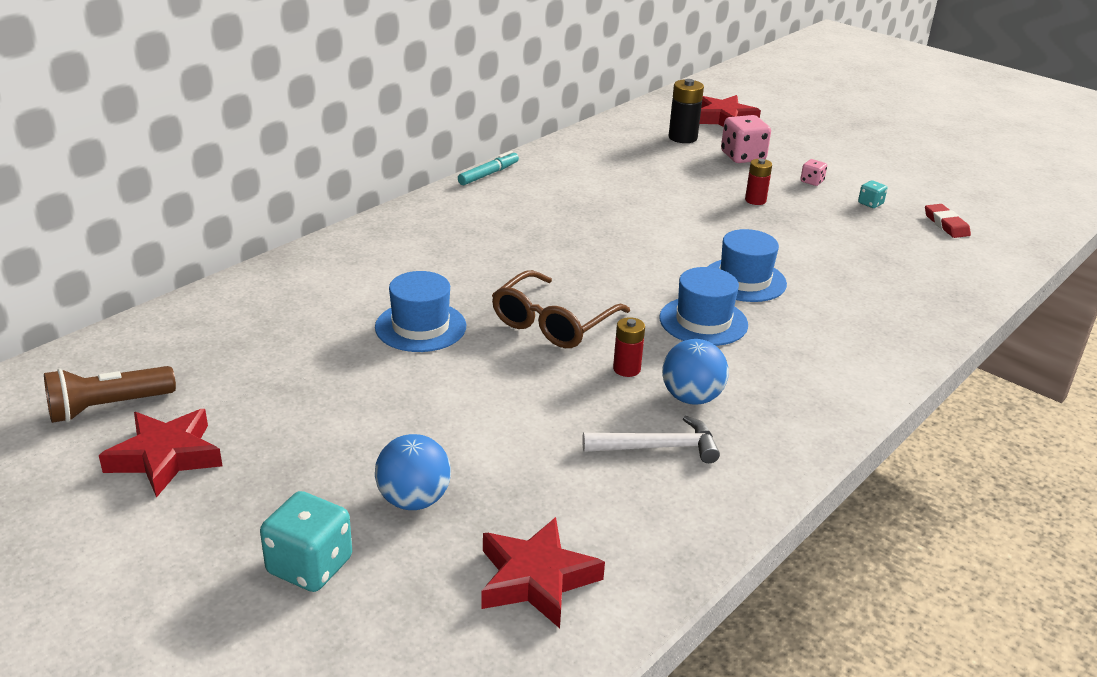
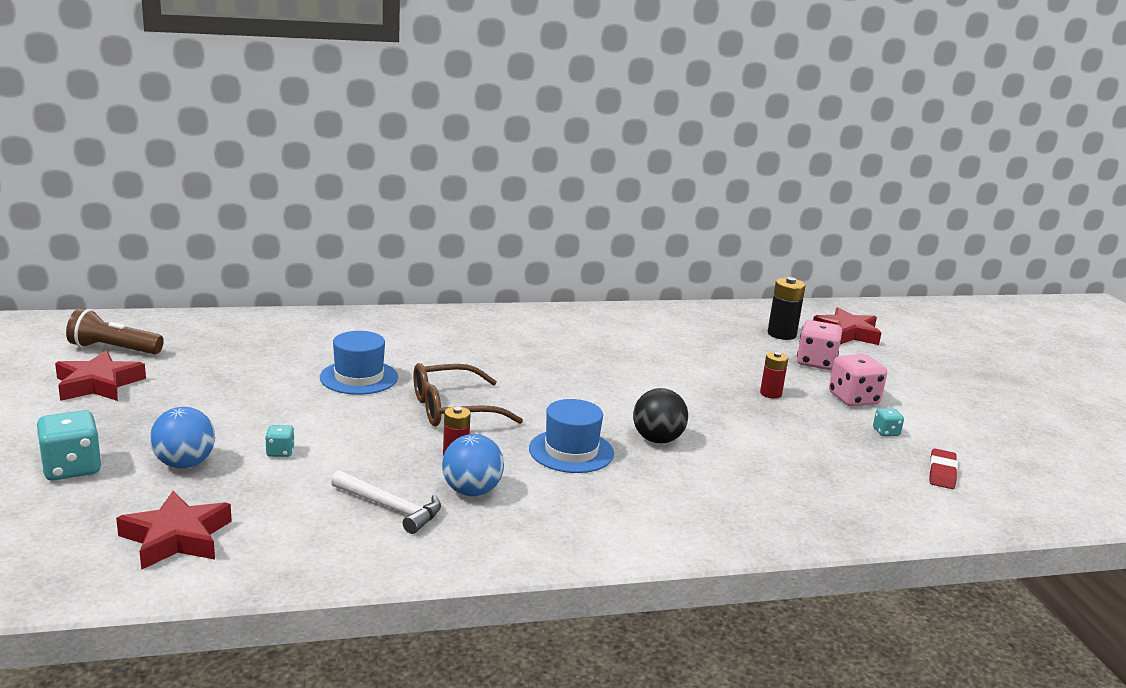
camera: 35 degrees right, 10 degrees down
(480, 441) = (280, 452): none -> turquoise dice
(488, 174) = (569, 309): turquoise marker -> none
(744, 280) = (657, 440): blue hat -> black ball
(812, 181) = (853, 399): pink dice -> pink dice, size x1.96

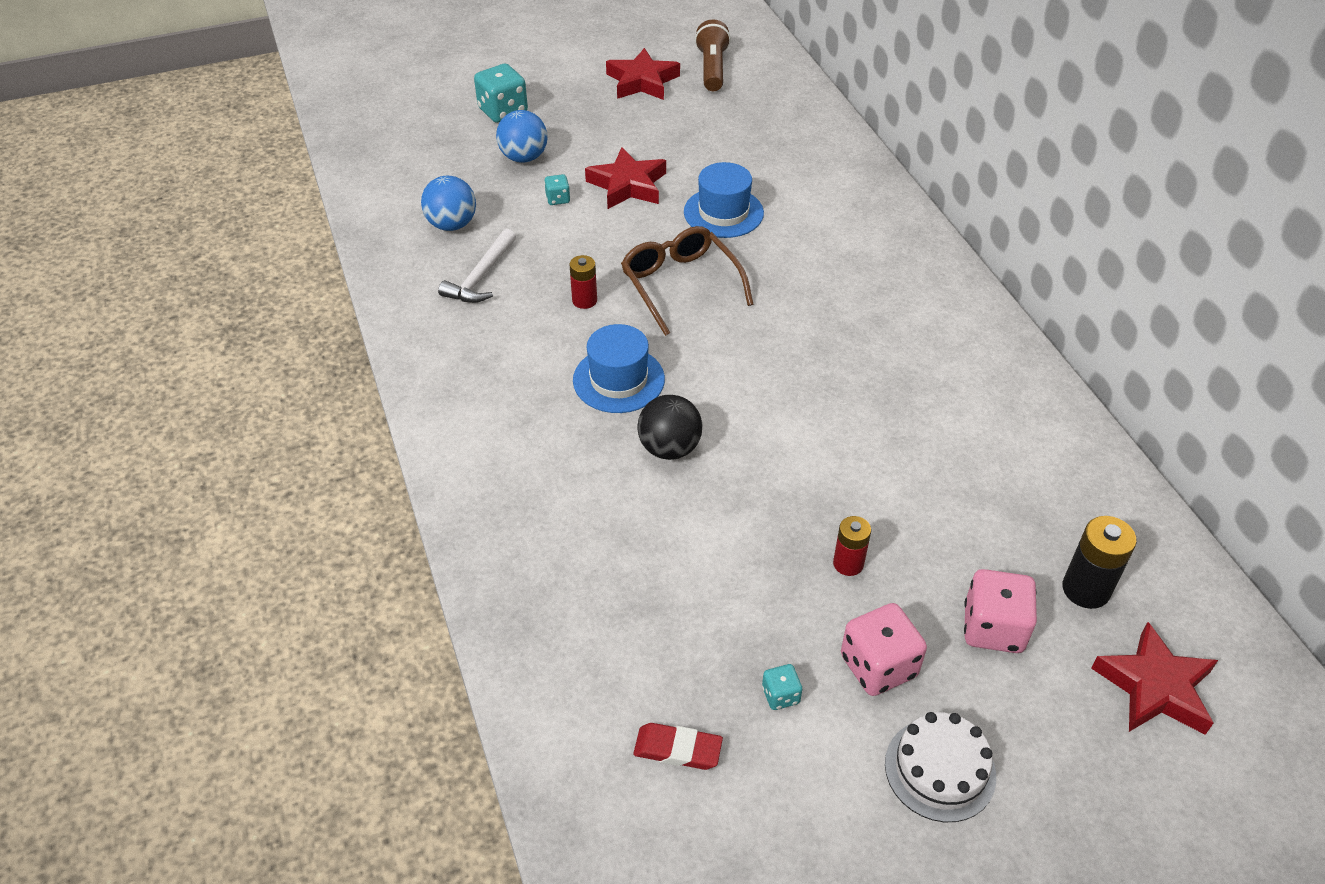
camera: 85 degrees right, 25 degrees up
(176, 538) = (417, 182): red star -> red star (628, 185)
(471, 491) = (520, 320): blue ball -> blue ball (452, 225)
(922, 395) = (940, 769): none -> white cake

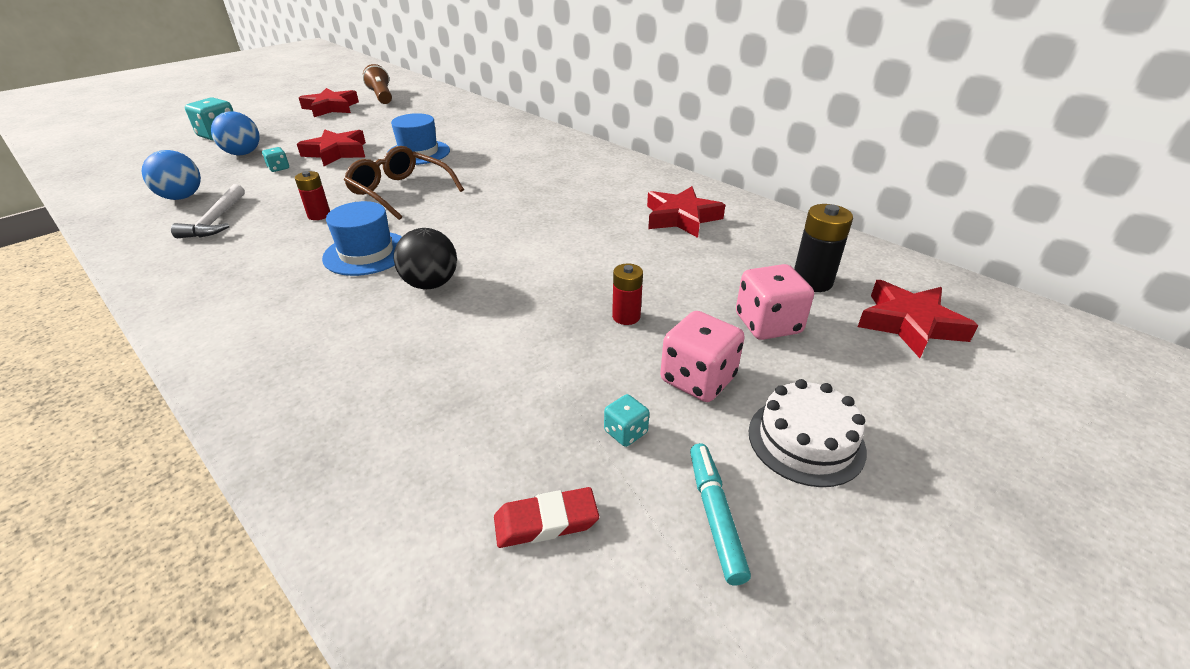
camera: 25 degrees left, 10 degrees down
(815, 801) = (715, 515): none -> turquoise marker
(992, 435) = (681, 218): none -> red star

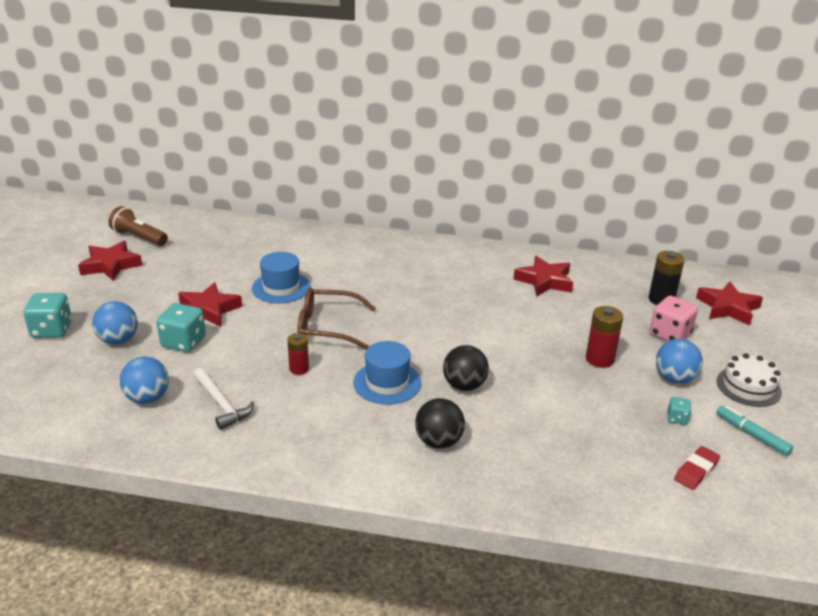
camera: 35 degrees left, 5 degrees down
(279, 168) = (183, 342): turquoise dice -> turquoise dice, size x1.96
(313, 326) = (439, 441): none -> black ball
(626, 316) = (600, 359): red battery -> red battery, size x1.52
(698, 379) = (674, 378): pink dice -> blue ball

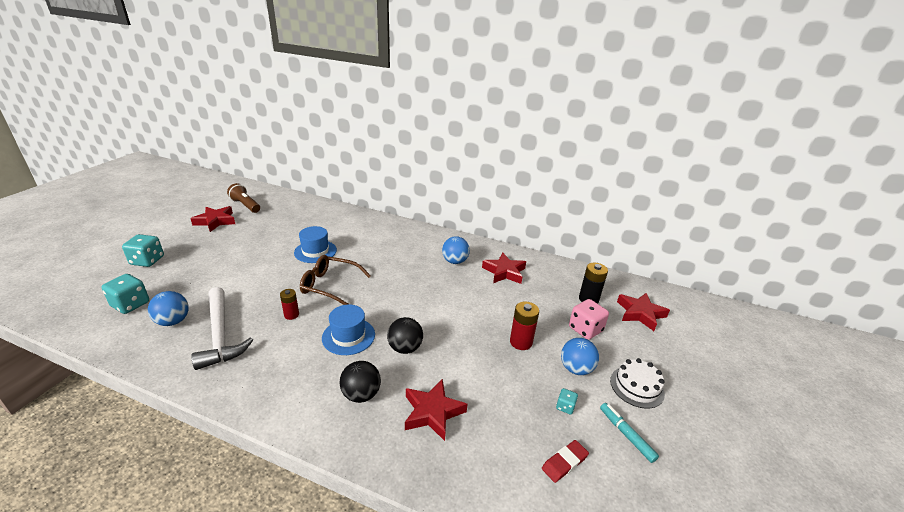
camera: 10 degrees right, 0 degrees up
(118, 340) = (184, 274): blue ball -> blue ball (455, 261)
(183, 342) = (225, 282): turquoise dice -> turquoise dice (130, 304)
(208, 310) = (257, 261): red star -> red star (432, 412)
(222, 404) = (220, 335): white hammer -> white hammer, size x1.61

